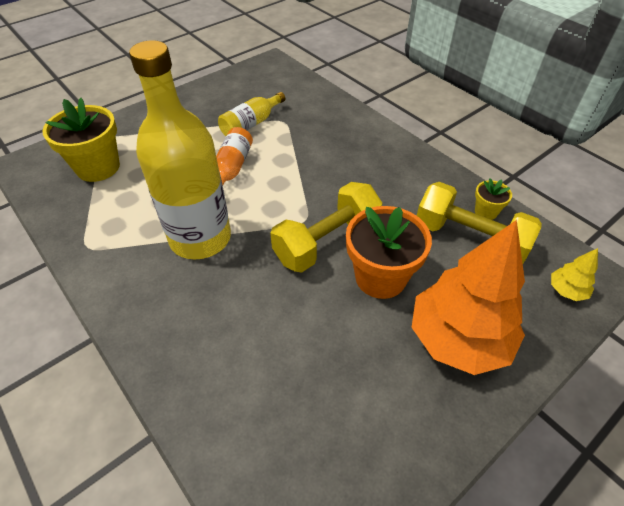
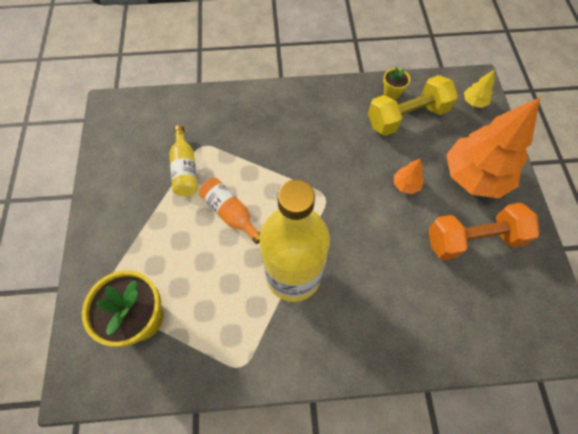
camera: 55 degrees left, 15 degrees up
(327, 241) = (355, 195): yellow dumbbell -> none
(368, 377) = (473, 239): none -> orange dumbbell
(380, 277) = (405, 185): orange flower pot -> orange tree

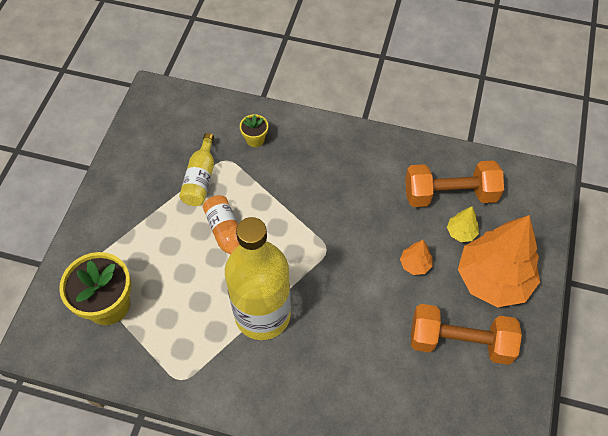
camera: 20 degrees right, 5 degrees down
(392, 93) = (445, 163): yellow flower pot -> yellow flower pot (255, 139)
(407, 117) = (450, 194): yellow dumbbell -> orange dumbbell
(474, 102) = (532, 200): yellow tree -> yellow tree (461, 232)

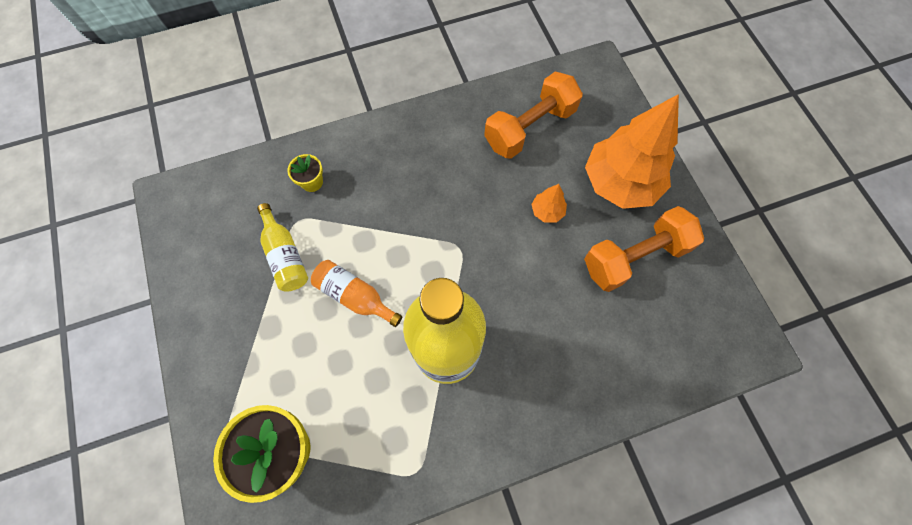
camera: 35 degrees left, 10 degrees up
(461, 232) = (564, 157): yellow tree -> none

